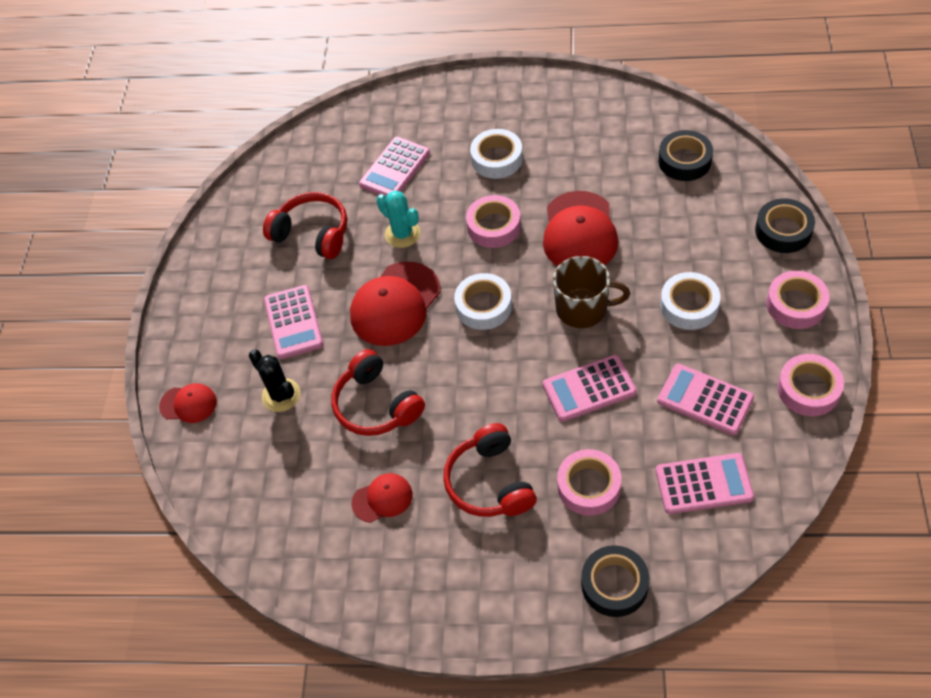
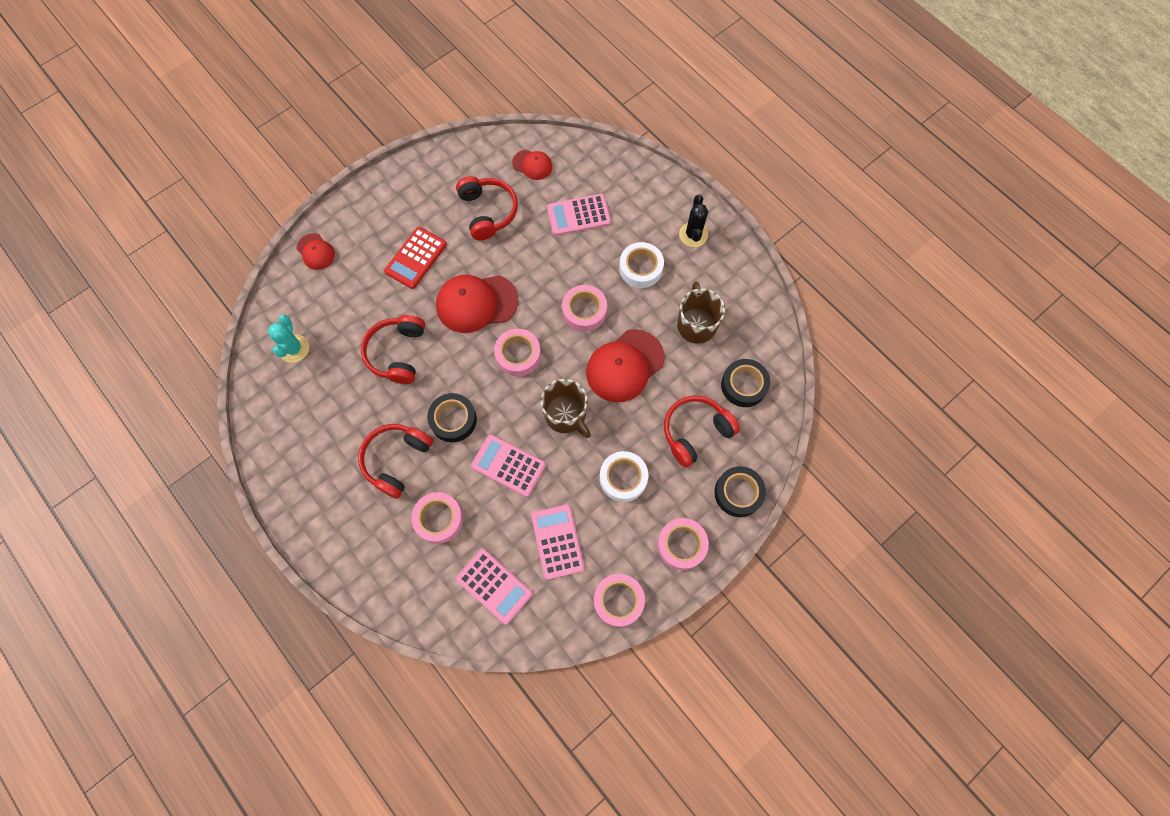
camera: 40 degrees right, 15 degrees up
(281, 395) = (361, 295): black cactus -> black cactus (693, 234)
(294, 322) = (416, 258): pink calculator -> red calculator
(382, 498) = (339, 409): red cap -> red cap (532, 165)
(402, 234) = (532, 263): turquoise cactus -> turquoise cactus (294, 348)
(483, 306) = (518, 355): white tape -> pink tape
(593, 156) = (696, 324): none -> brown mug
(614, 584) = (384, 584): black tape -> black tape (453, 420)
(695, 223) = (695, 432): none -> red headphones

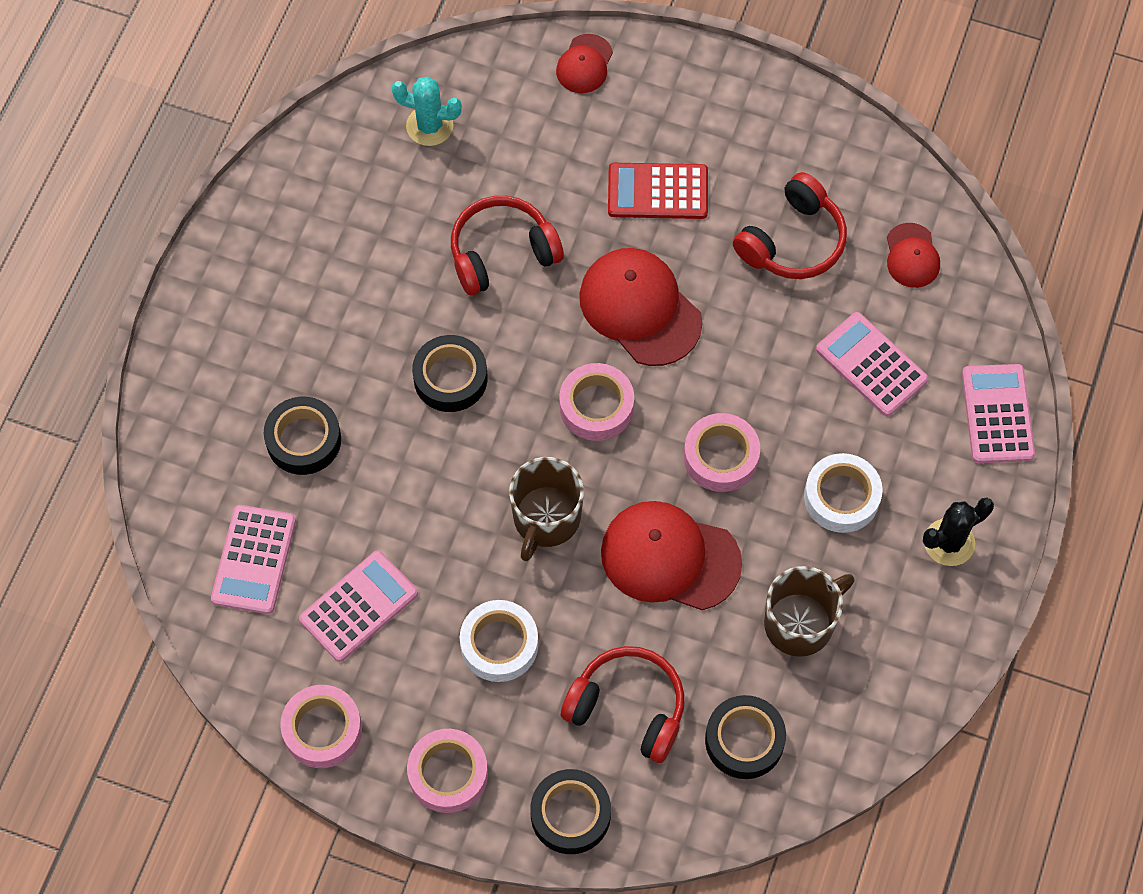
camera: 60 degrees right, 5 degrees down
(294, 348) = (429, 126): turquoise cactus -> turquoise cactus turned 45 degrees clockwise
(396, 460) = (352, 341): red headphones -> none
(439, 519) = (303, 440): pink tape -> black tape
(508, 465) = (428, 485): pink calculator -> pink calculator (997, 414)

